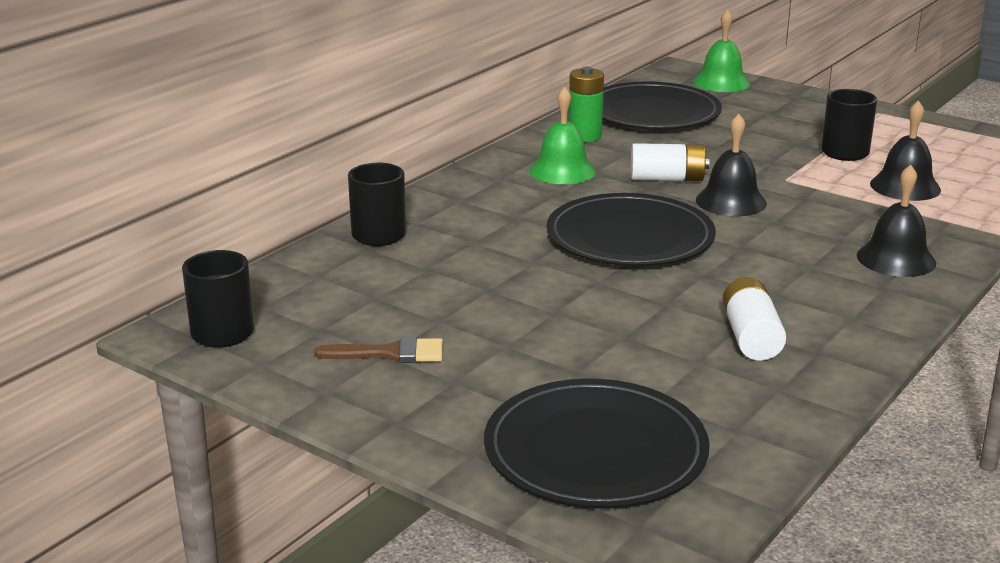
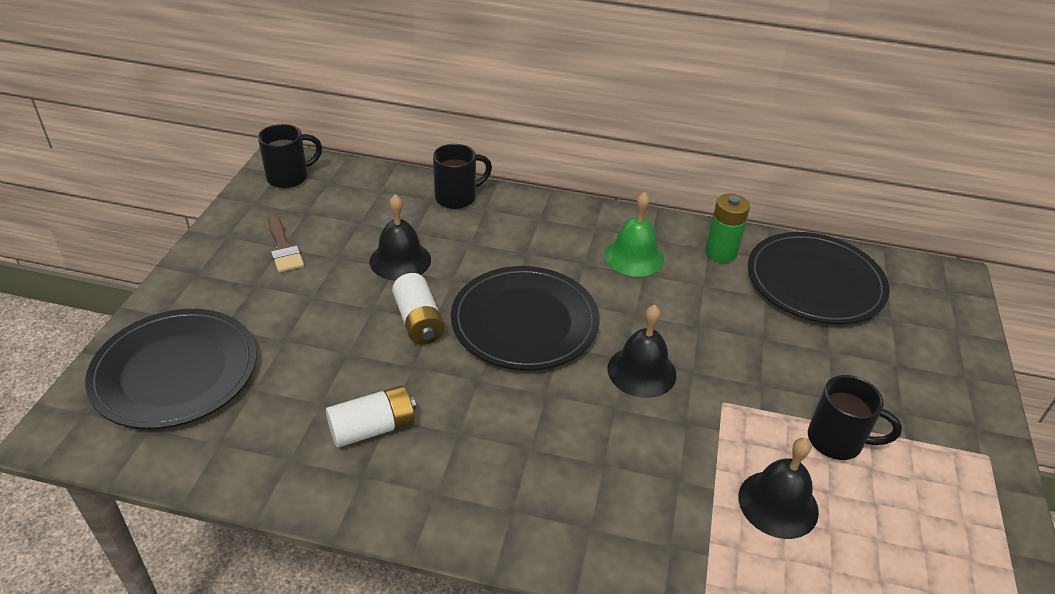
camera: 65 degrees right, 15 degrees up
(667, 179) = (663, 321): white battery -> white battery (418, 321)
(721, 82) = (948, 313): green bell -> none
(896, 259) = (582, 514): black bell -> black bell (400, 260)

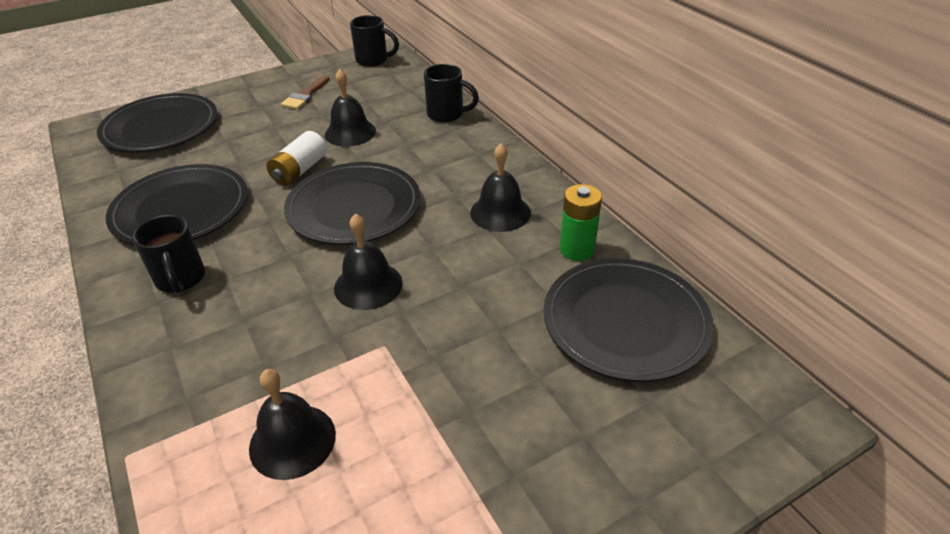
camera: 50 degrees right, 0 degrees up
(373, 428) = (181, 209): white battery -> black plate
(634, 256) = (500, 212): green bell -> black bell
(837, 441) = (416, 443): black mug -> black mug (180, 280)

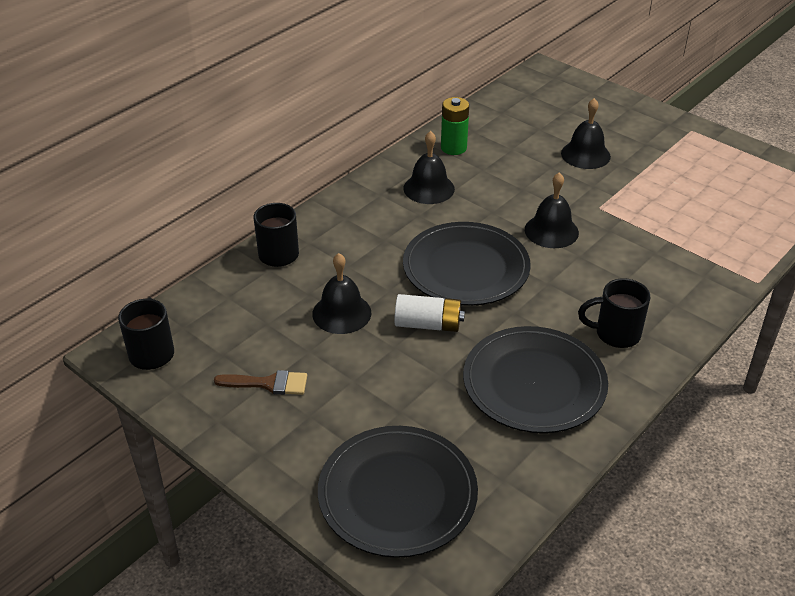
camera: 110 degrees left, 0 degrees up
(180, 280) = (615, 334): black mug -> black mug turned 135 degrees counterclockwise
(292, 441) = (691, 221): black bell -> black bell (585, 154)
(625, 322) = (512, 122): black plate -> none

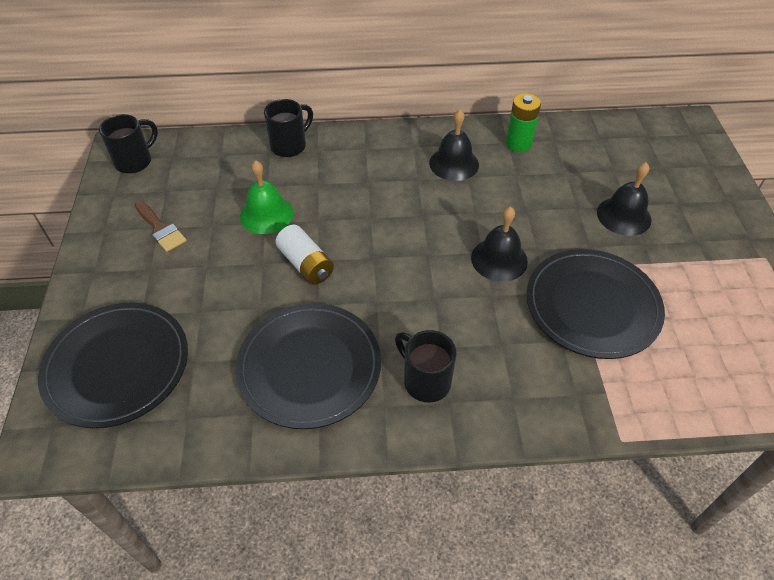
camera: 45 degrees right, 10 degrees up
(341, 313) = (266, 214): black bell -> green bell
(466, 268) = (392, 242): black plate -> black plate (592, 306)

